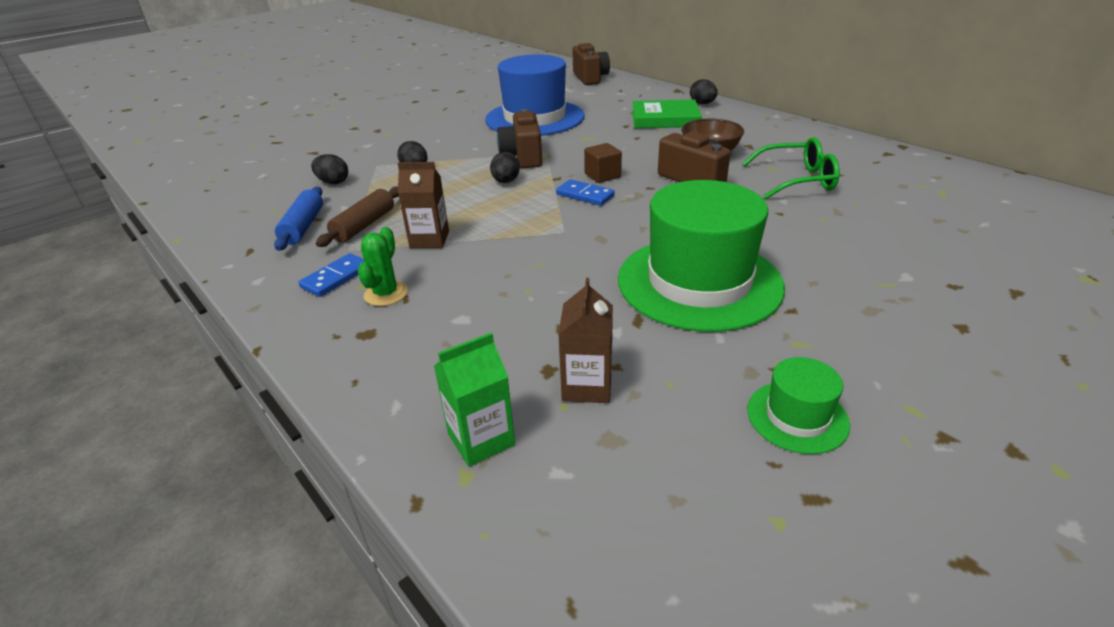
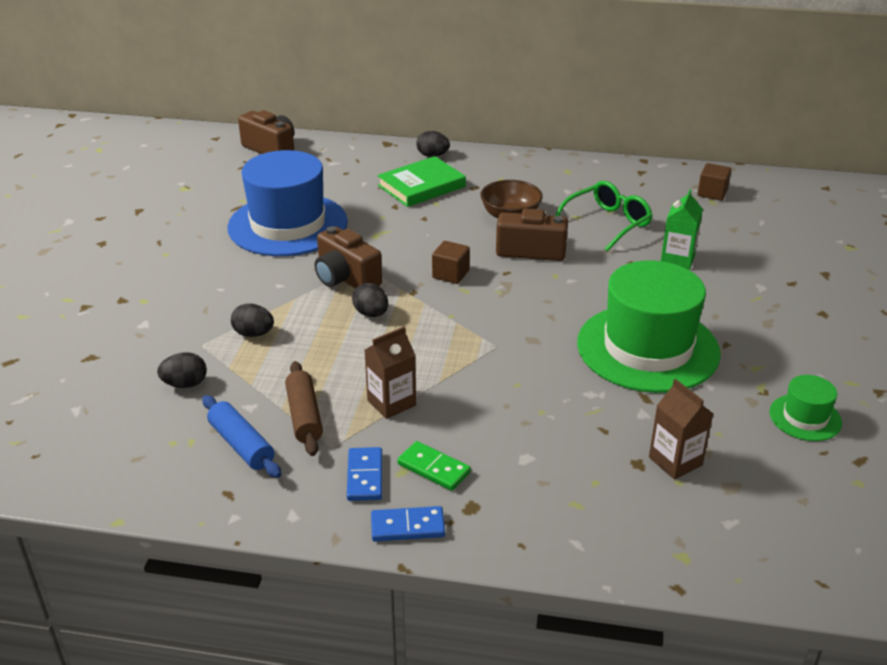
camera: 40 degrees left, 0 degrees up
(386, 294) = (433, 468): green cactus -> green domino
(481, 439) = (661, 531): green carton -> green carton (677, 259)
(585, 195) = (463, 301): blue domino -> blue domino (407, 527)
(950, 186) = (712, 193): none -> brown cube

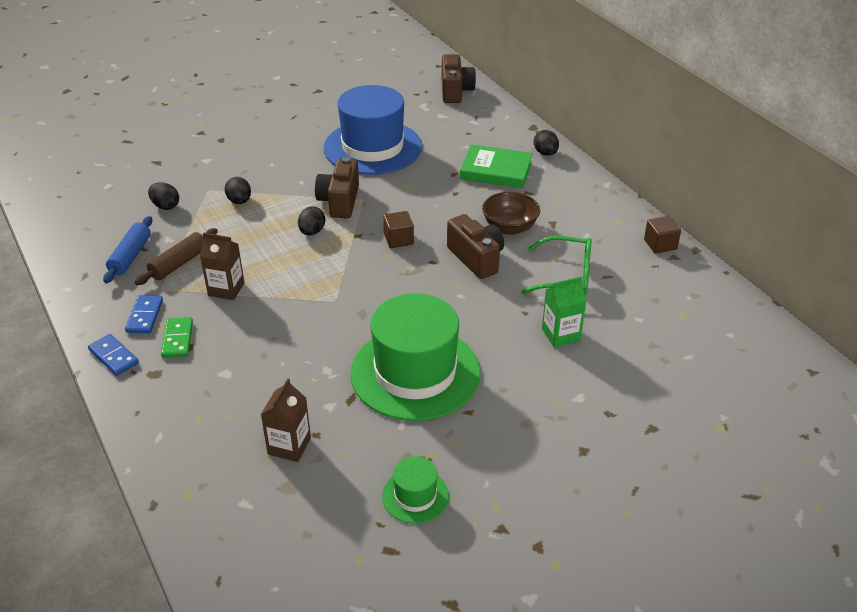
camera: 50 degrees right, 5 degrees up
(365, 476) = (144, 316): blue domino -> blue domino turned 45 degrees counterclockwise
(712, 193) = (696, 309): brown cube -> brown cube (660, 244)

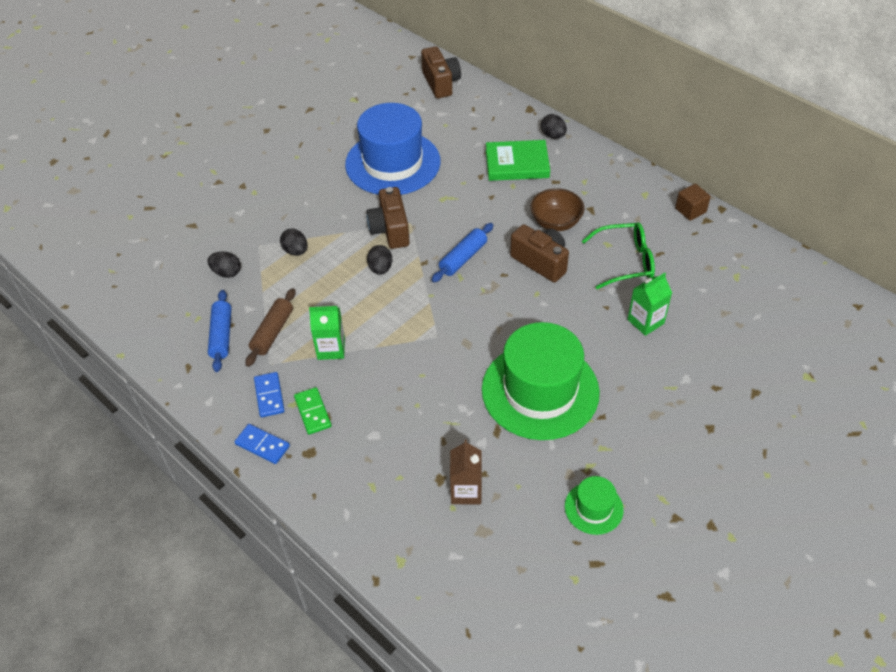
camera: 15 degrees left, 10 degrees up
(226, 289) = (331, 348): brown carton -> green carton
(398, 239) = (463, 258): brown cube -> blue rolling pin

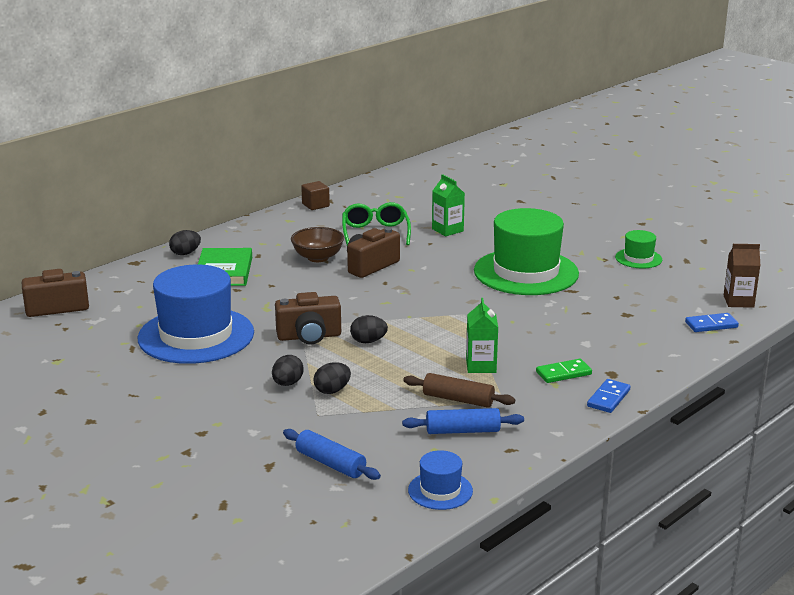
camera: 90 degrees left, 25 degrees down
(139, 322) = (440, 490): none -> blue hat
(227, 272) = (361, 434): black egg -> black egg (287, 383)
(269, 396) = (546, 397): blue domino -> blue domino (711, 325)
(463, 258) = (359, 300): blue rolling pin -> blue rolling pin (331, 463)
(466, 491) = (636, 304): brown carton -> brown carton (738, 301)

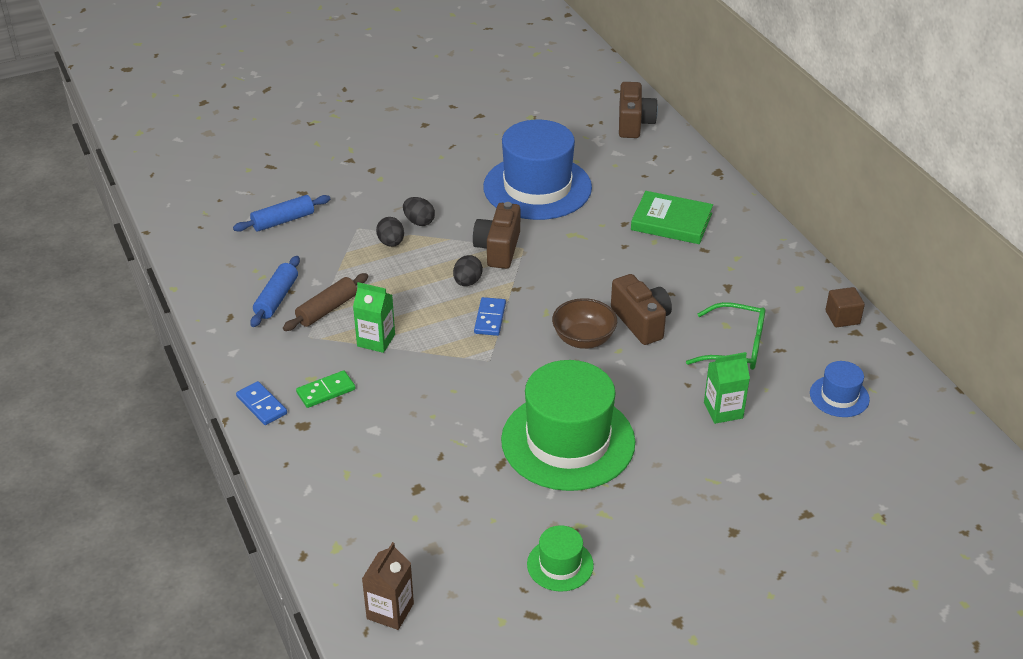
camera: 110 degrees right, 15 degrees up
(185, 253) = (728, 204): black egg -> none
(318, 257) = (680, 289): brown bowl -> brown bowl (583, 339)
(440, 490) = (206, 264): blue hat -> blue hat (839, 396)
(563, 373) = (326, 391): green domino -> green domino turned 60 degrees clockwise
(711, 325) = (349, 553): blue domino -> blue domino (490, 318)

